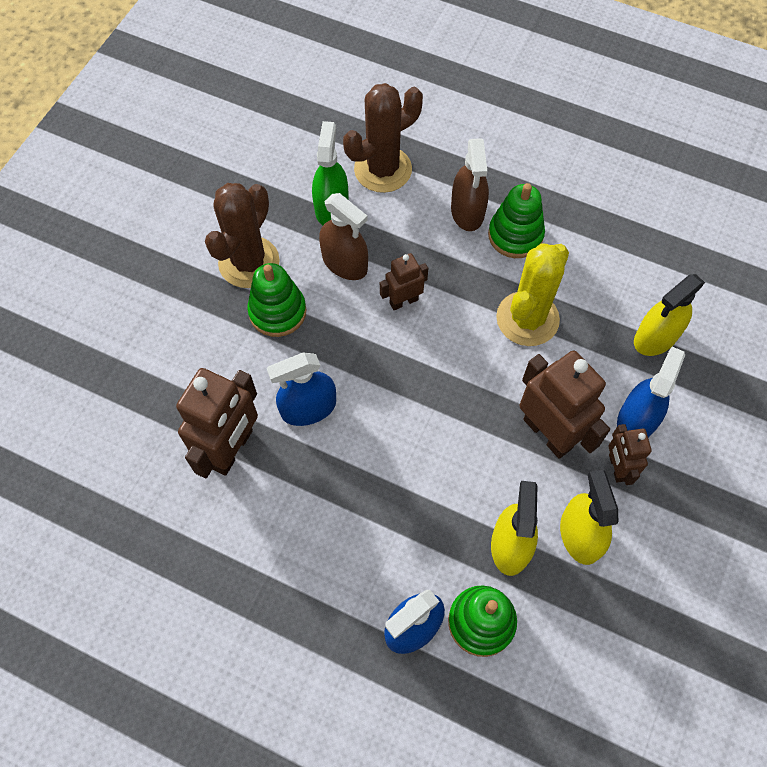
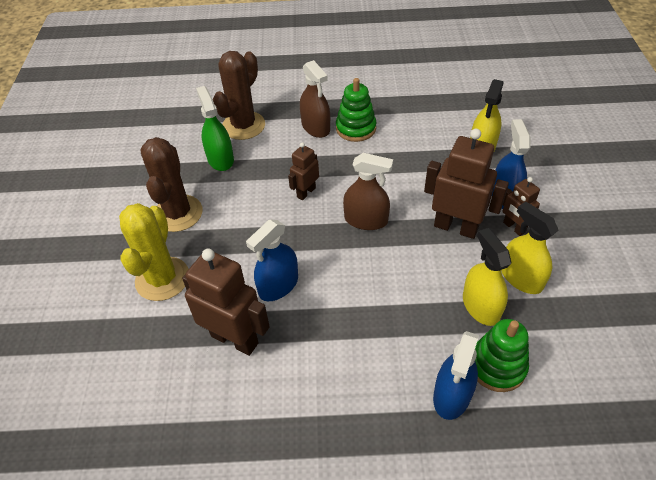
camera: 25 degrees left, 15 degrees down
(232, 449) = (235, 339): brown robot -> brown robot turned 60 degrees counterclockwise
(277, 312) = (218, 235): green stacking toy -> none
(345, 263) = (250, 187): brown spray bottle -> brown spray bottle (366, 220)
(527, 319) = (395, 169): yellow cactus -> yellow cactus (162, 279)

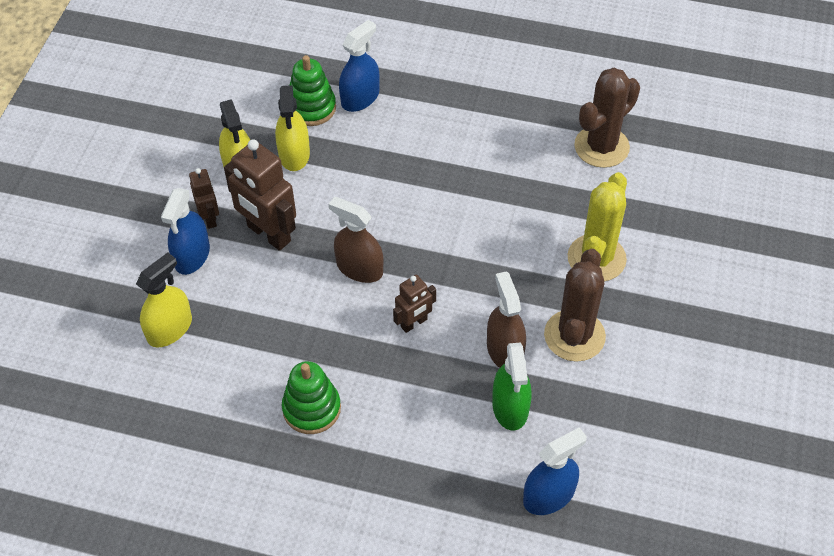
camera: 165 degrees left, 5 degrees up
(235, 339) = (530, 182): brown robot -> none
(243, 126) = (466, 462): brown cactus -> brown cactus (601, 147)
(278, 285) = (477, 221): blue spray bottle -> blue spray bottle (548, 495)
(316, 127) = (365, 427): brown spray bottle -> brown spray bottle (504, 350)

